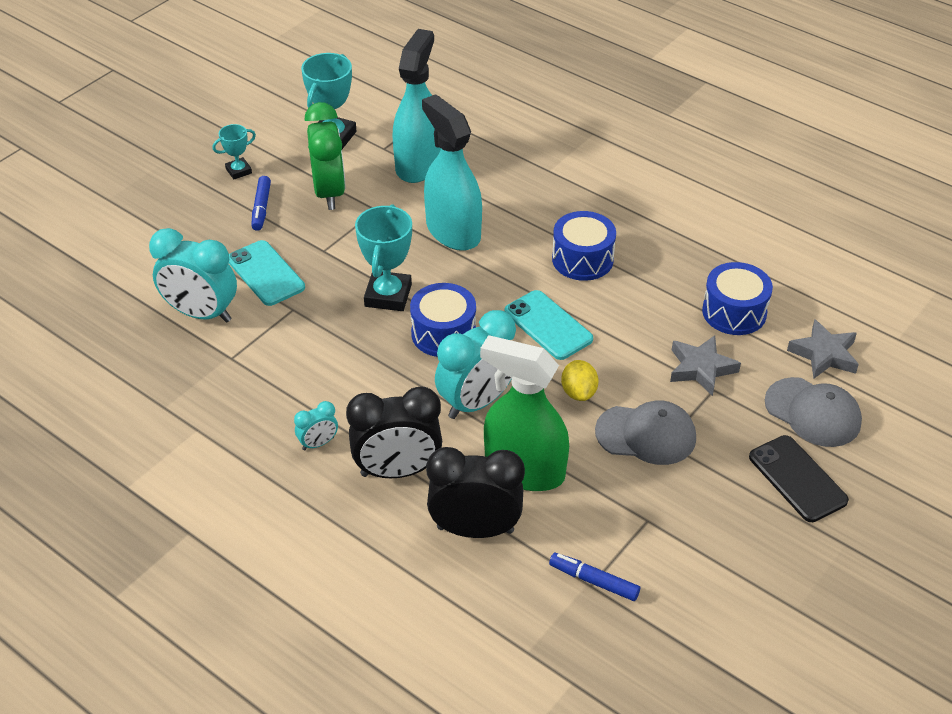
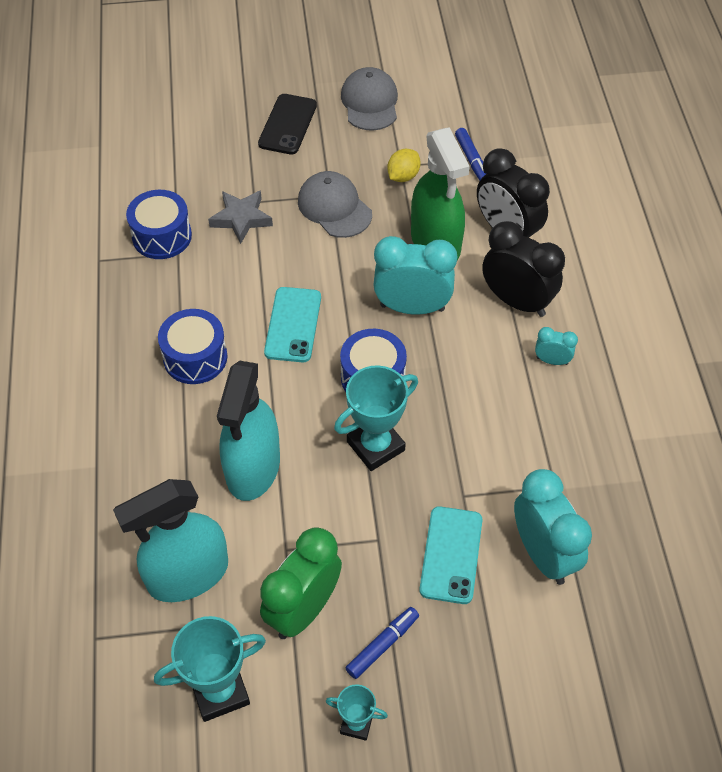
camera: 135 degrees left, 10 degrees up
(578, 392) = (338, 263): yellow lemon -> yellow lemon (403, 176)
(813, 412) = (221, 147): grey cap -> grey cap (370, 102)
(824, 354) = (157, 170): grey star -> none

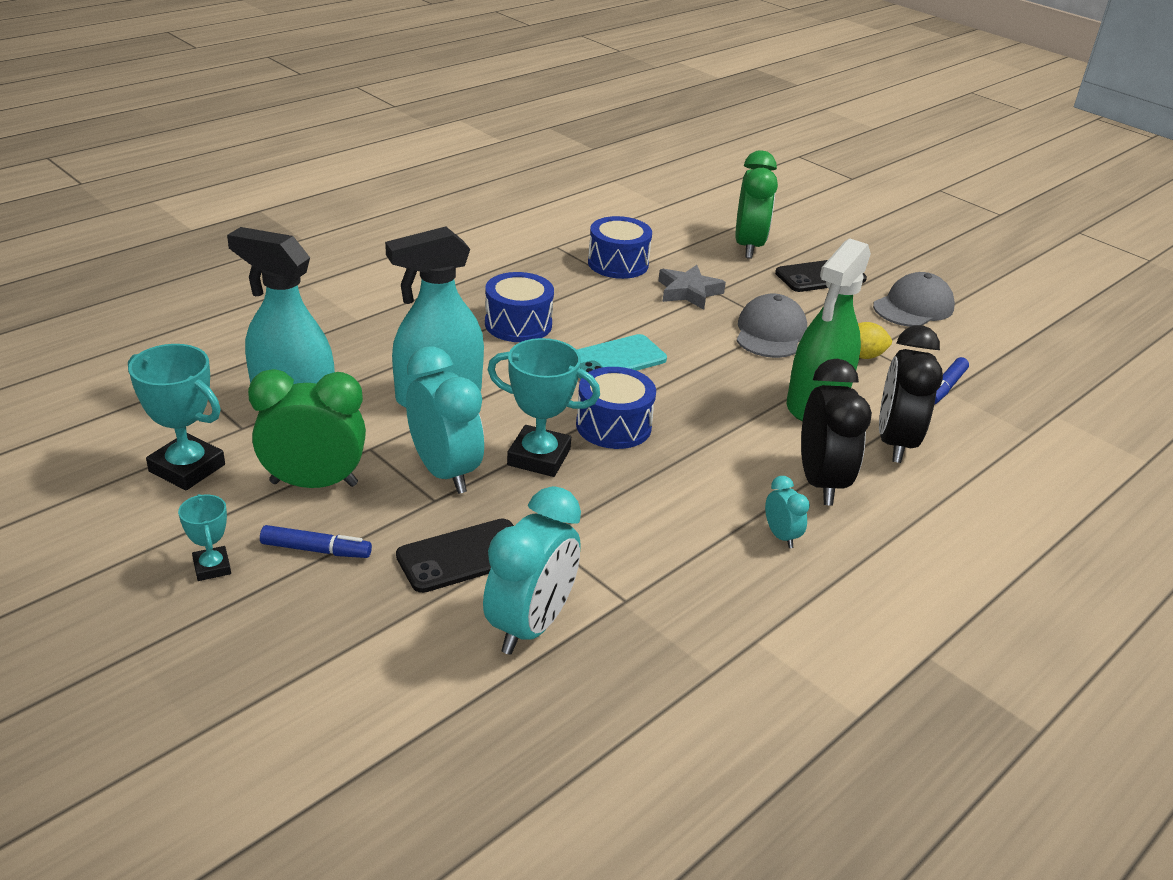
camera: 50 degrees right, 20 degrees down
(210, 137) = (748, 246): none -> green clock
(412, 307) = (723, 418): turquoise clock -> turquoise clock (445, 472)
(451, 555) = (463, 556): turquoise phone -> black phone

